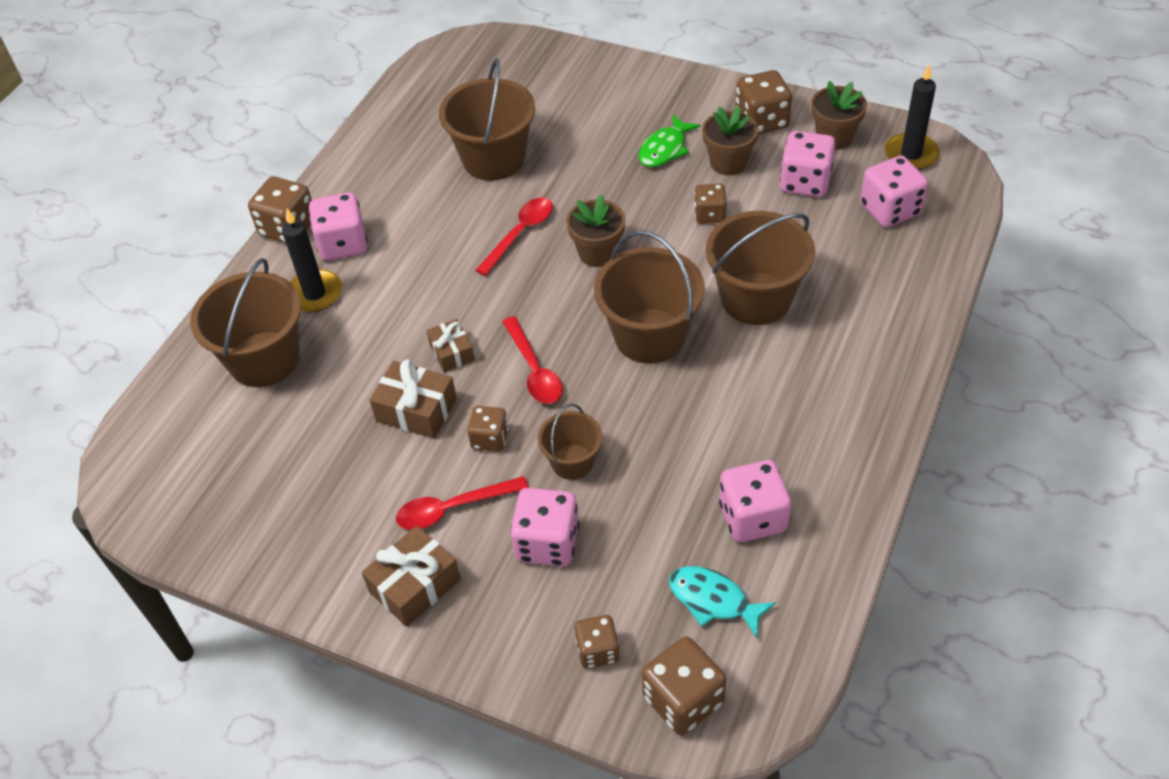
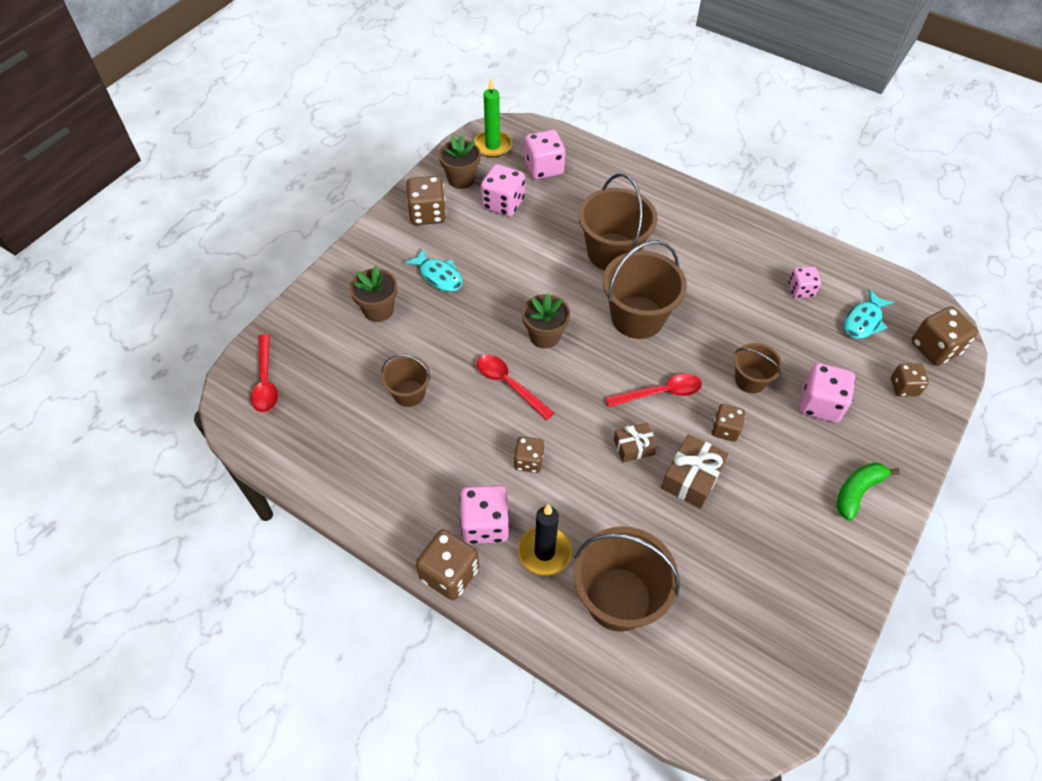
camera: 85 degrees left, 5 degrees up
(414, 585) = (857, 491): brown gift -> green banana
(453, 508) = (789, 460): red spoon -> red spoon (265, 381)
(494, 159) = (409, 393): brown bucket -> brown bucket, size x0.56
(665, 149) = (439, 276): green fish -> turquoise fish
(710, 215) = (521, 262): brown dice -> brown dice (528, 461)
(728, 163) = (468, 241): brown flower pot -> brown flower pot (378, 310)
(752, 517) = (800, 290): pink dice -> pink dice, size x0.63
(911, 154) = (492, 146): black candle -> green candle

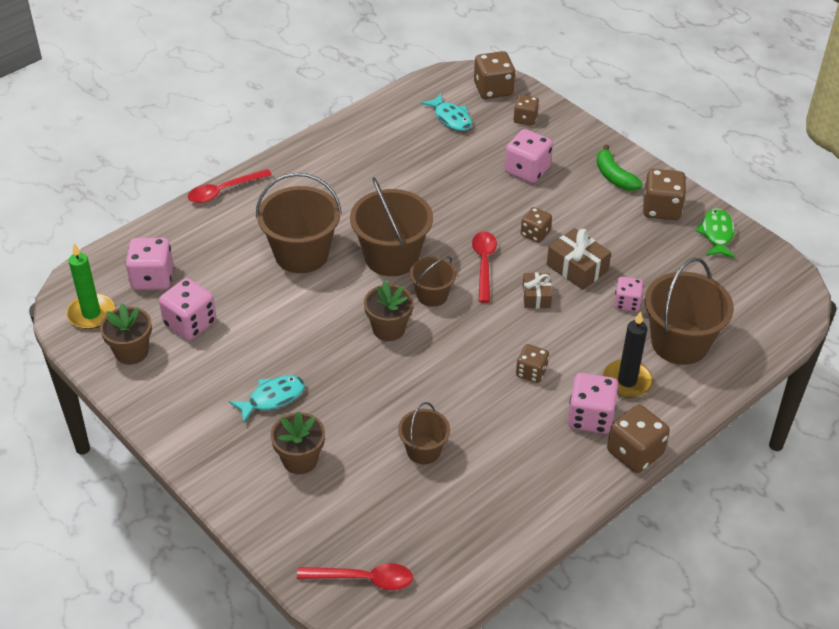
camera: 75 degrees left, 10 degrees down
(427, 214) = (172, 392): brown dice -> brown dice (661, 209)
(509, 384) = (439, 368): red spoon -> red spoon (224, 191)
(750, 380) = (489, 203): brown bucket -> brown bucket (432, 295)
(800, 290) = (402, 143): pink dice -> pink dice (627, 303)
(815, 619) = (716, 234): none -> green fish

